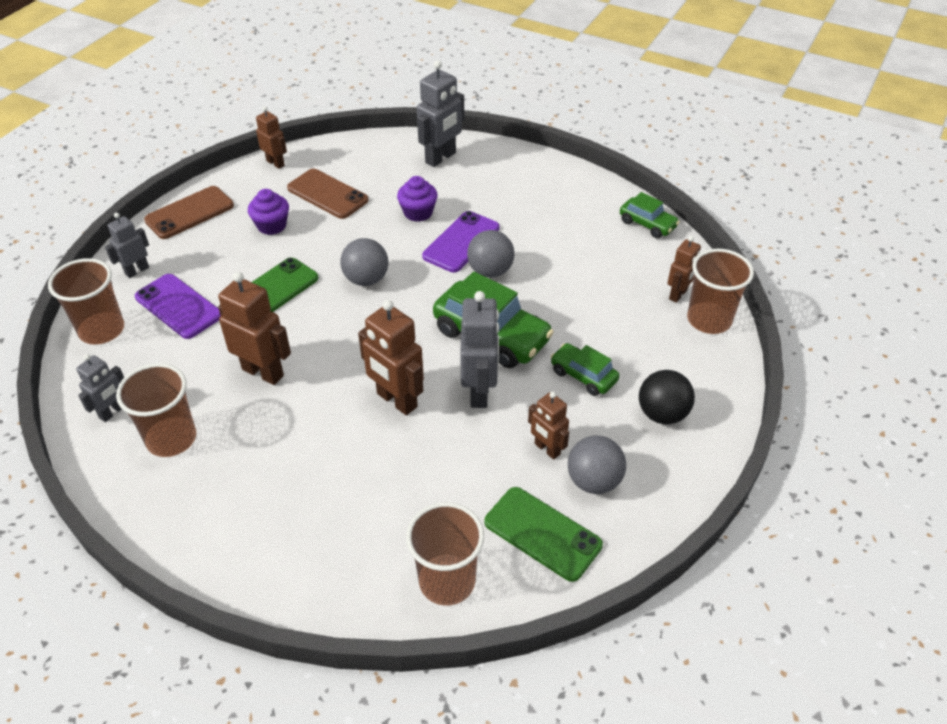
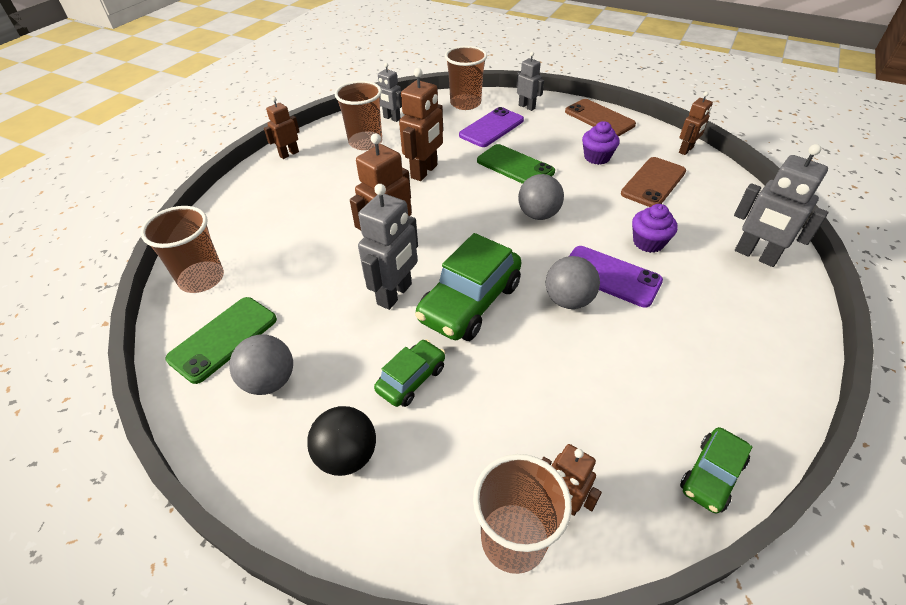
camera: 90 degrees right, 0 degrees up
(479, 391) = (395, 294): grey robot -> grey robot turned 60 degrees counterclockwise
(547, 449) = (317, 344): brown robot -> brown robot (289, 154)

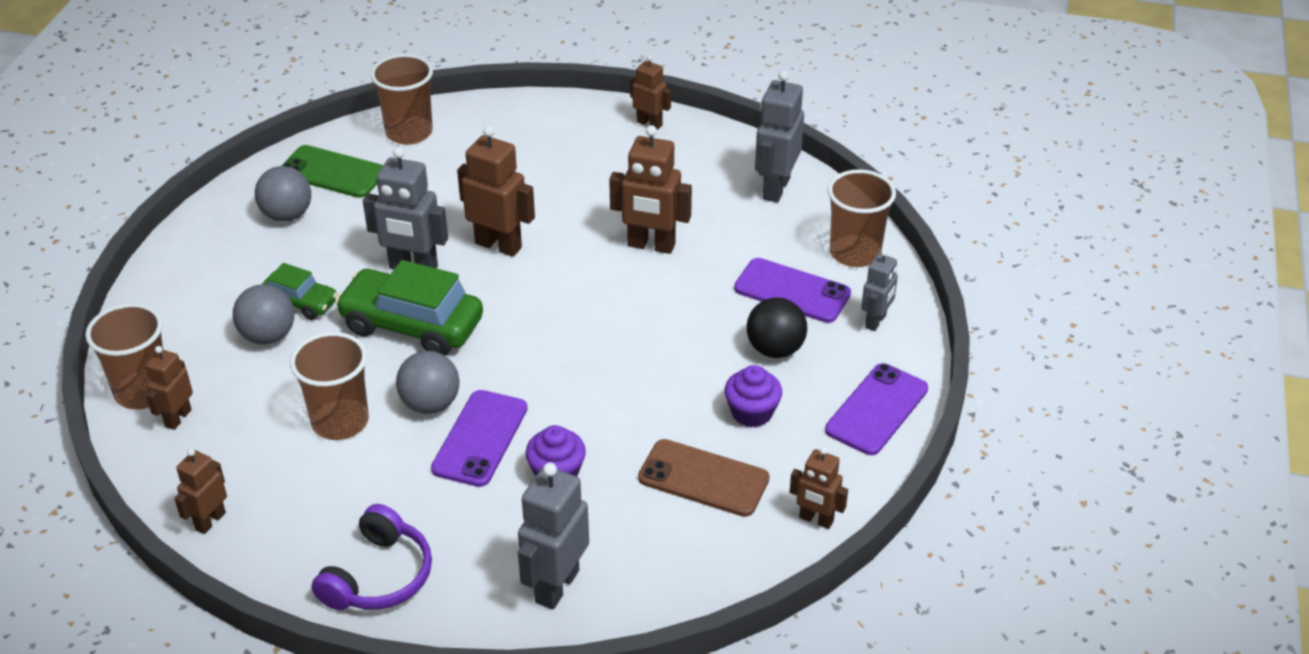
camera: 75 degrees right, 5 degrees down
(347, 455) = (214, 281): black ball -> black ball (775, 349)
(365, 142) = (702, 179): brown cup -> brown cup (340, 422)
(391, 118) = (775, 188): grey robot -> grey robot, size x1.65
(515, 166) = (694, 328): green phone -> none
(538, 215) = (587, 363): grey ball -> grey ball (268, 336)
(599, 118) = (876, 409): brown phone -> purple phone
(711, 475) = (210, 521): green car -> brown robot
(762, 350) = (379, 576): none -> purple headphones

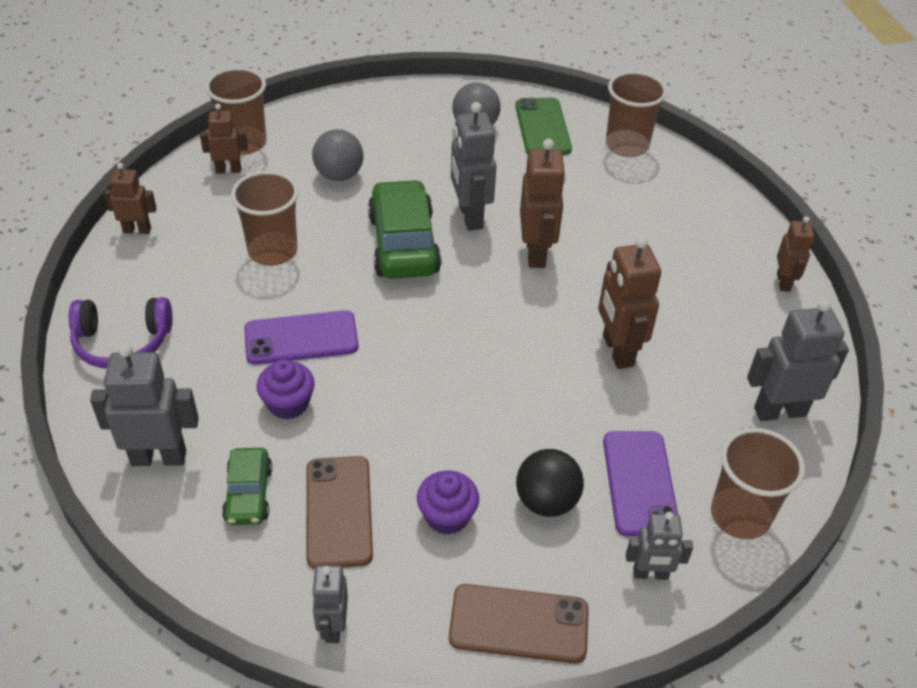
camera: 60 degrees right, 5 degrees up
(300, 302) = (386, 175): green car -> green car (248, 494)
(430, 404) = (322, 292): grey ball -> none
(816, 520) = (333, 626): brown robot -> grey robot
(876, 409) = (519, 624): purple phone -> brown phone

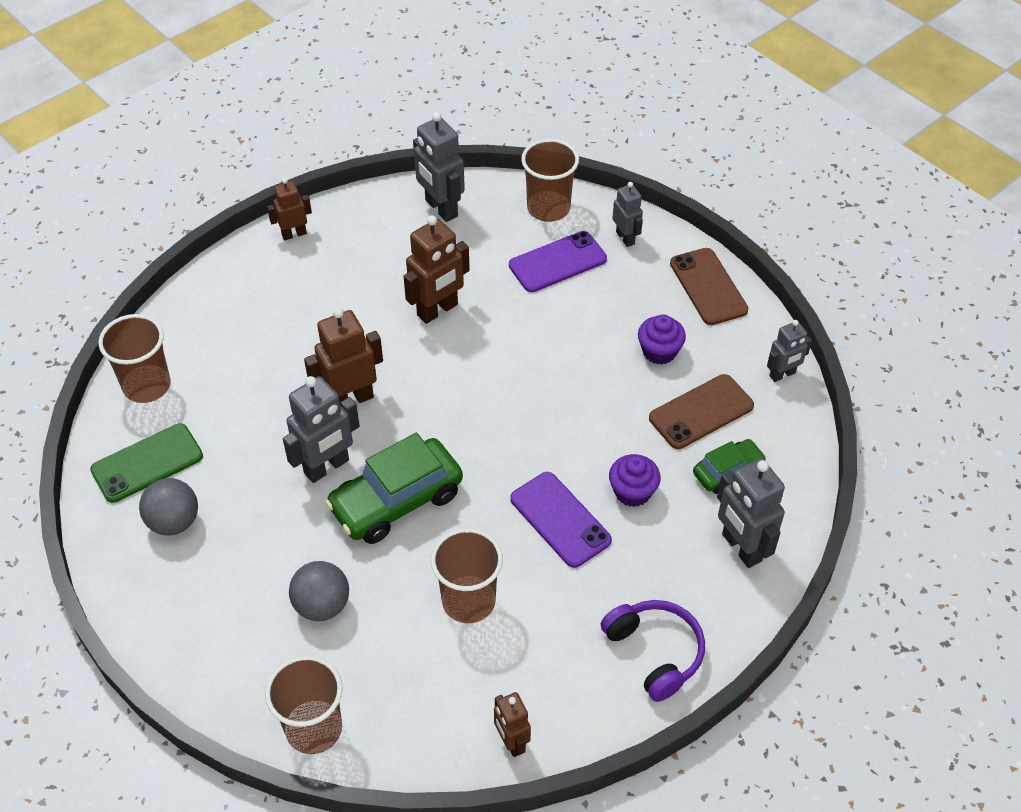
camera: 115 degrees left, 5 degrees up
(228, 170) = (369, 715): brown robot -> none
(546, 501) = (608, 304): black ball -> none

